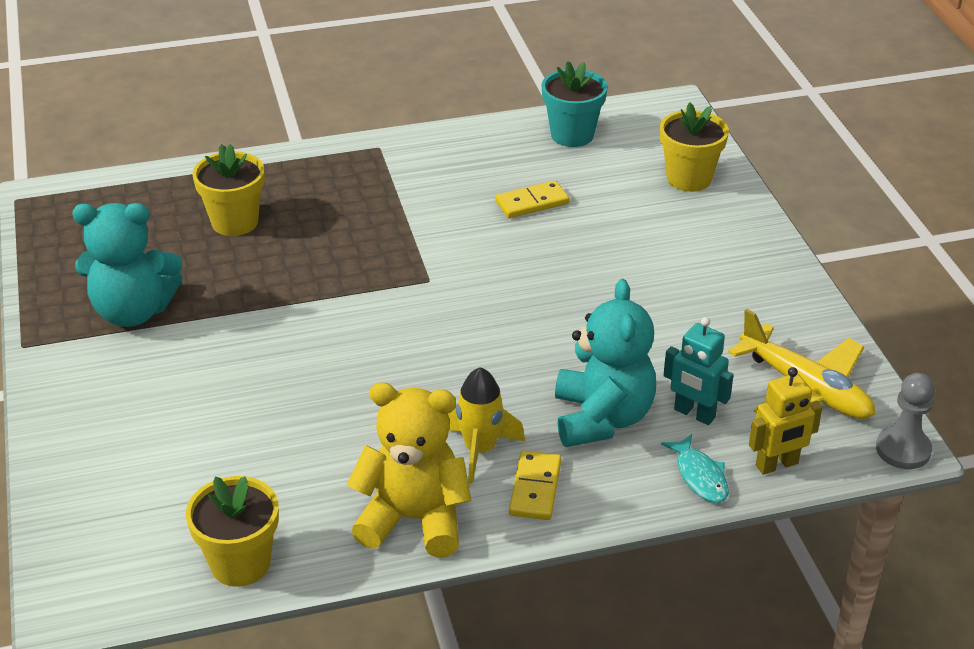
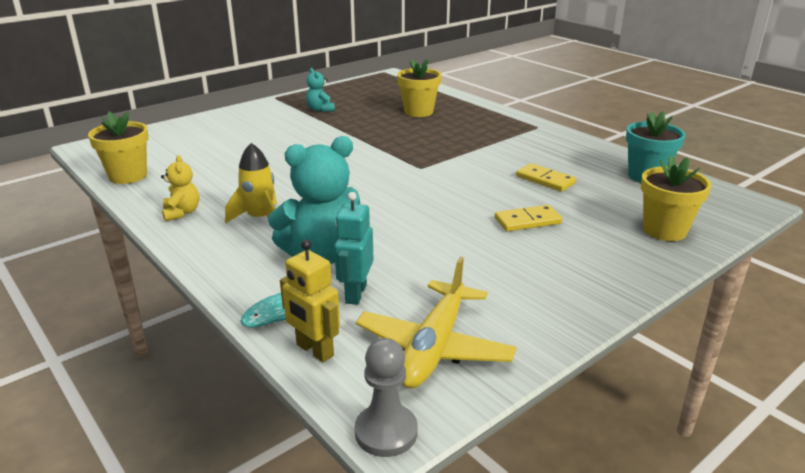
camera: 65 degrees right, 10 degrees down
(133, 311) = (320, 110): turquoise teddy bear -> turquoise teddy bear, size x0.51
(414, 519) = (182, 213): yellow teddy bear -> yellow teddy bear, size x0.51
(535, 488) = (230, 246): yellow domino -> yellow domino (527, 221)

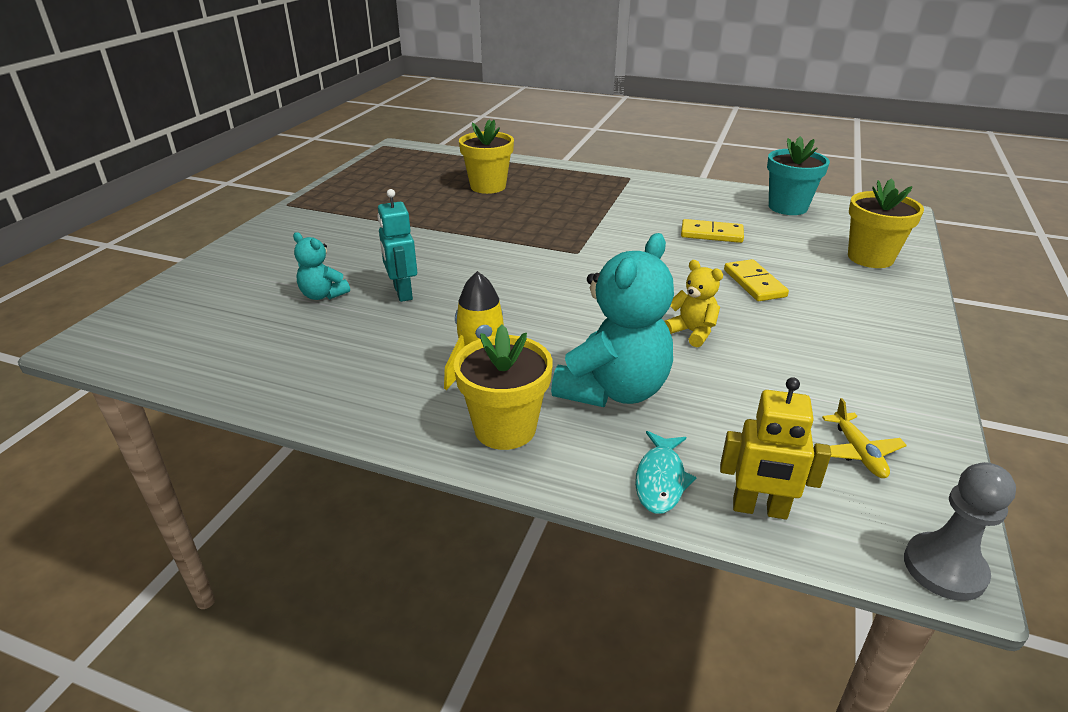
camera: 30 degrees left, 5 degrees up
(128, 176) = (217, 366): yellow flower pot -> yellow flower pot (505, 429)
(182, 213) = (369, 395): yellow teddy bear -> yellow teddy bear (692, 332)
(320, 110) = (368, 208): turquoise teddy bear -> turquoise teddy bear (323, 295)
(355, 294) = (709, 423): turquoise robot -> turquoise robot (402, 292)
(434, 347) = (858, 452): yellow plane -> yellow plane, size x0.48
(527, 221) = (754, 283): yellow domino -> yellow domino turned 60 degrees counterclockwise

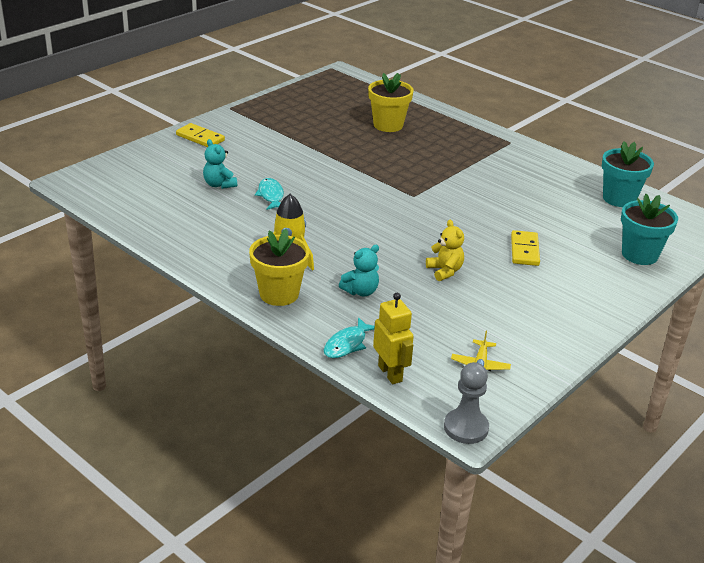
camera: 20 degrees right, 0 degrees up
(402, 292) = (271, 195): turquoise robot -> turquoise fish
(613, 390) = (361, 291): turquoise teddy bear -> turquoise teddy bear, size x0.51
(711, 234) = (530, 206): yellow domino -> yellow domino (200, 138)
(759, 509) = (390, 373): yellow robot -> yellow robot turned 150 degrees counterclockwise
(870, 258) = (639, 255): yellow flower pot -> turquoise flower pot

